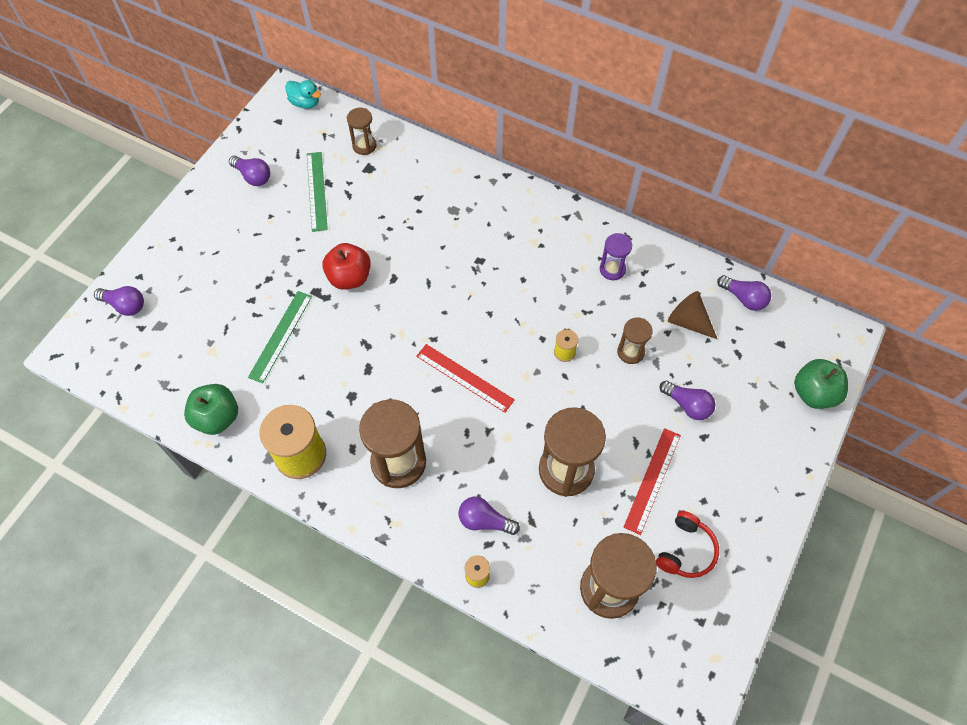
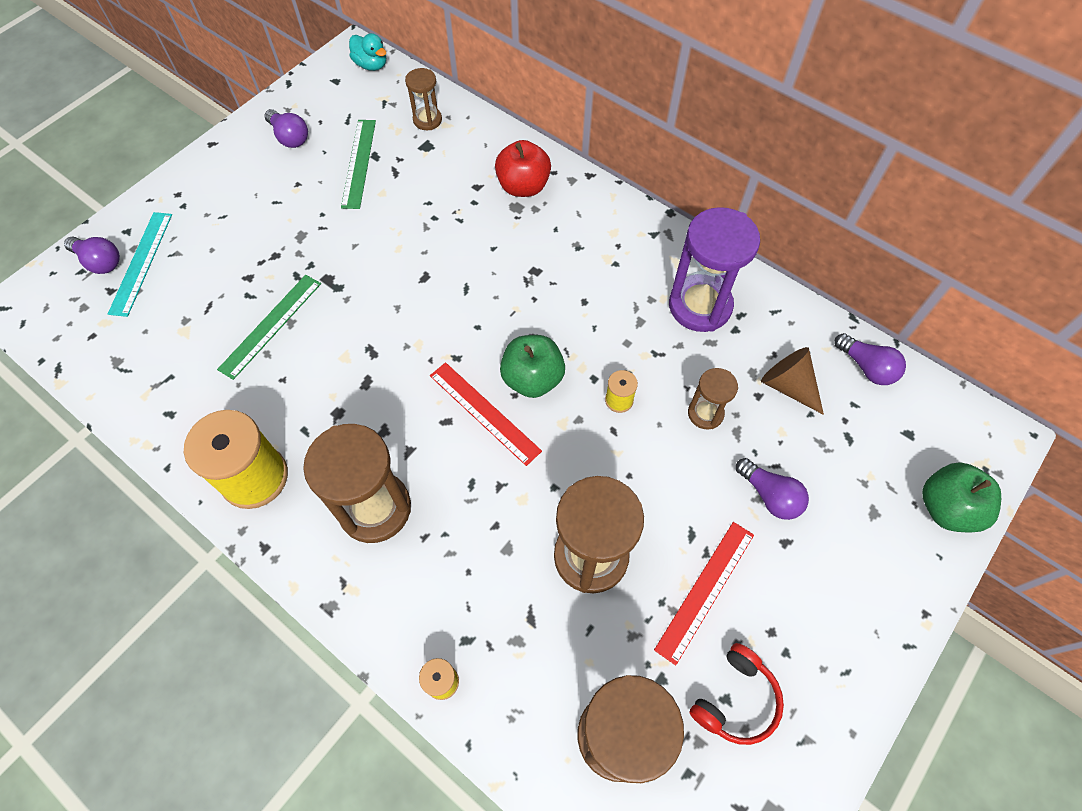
camera: 10 degrees right, 0 degrees up
(160, 301) = (141, 263): none -> turquoise ruler
(217, 417) = (166, 413): green apple -> green apple (532, 379)
(349, 277) = (372, 268): red apple -> red apple (523, 186)
(484, 521) = (468, 607): purple light bulb -> none
(612, 269) = (700, 306): purple hourglass -> purple hourglass, size x1.89

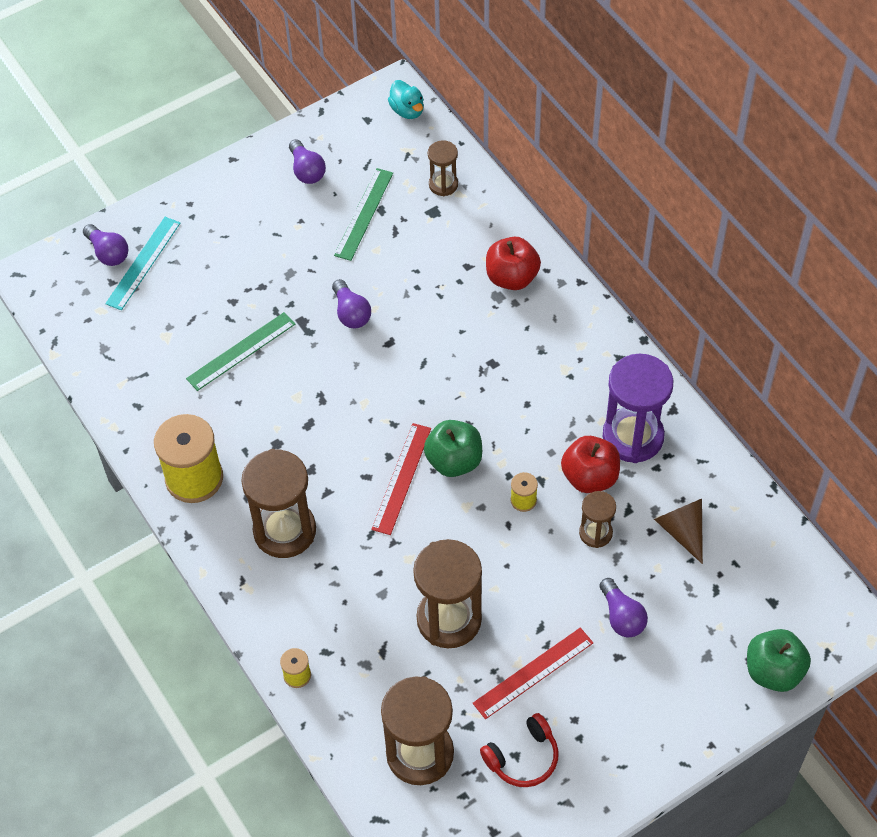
camera: 20 degrees right, 5 degrees down
(484, 412) = (401, 478): red ruler -> red ruler turned 45 degrees clockwise
(675, 357) = (590, 477): none -> red apple
(866, 367) = (763, 534): purple light bulb -> purple light bulb (351, 313)

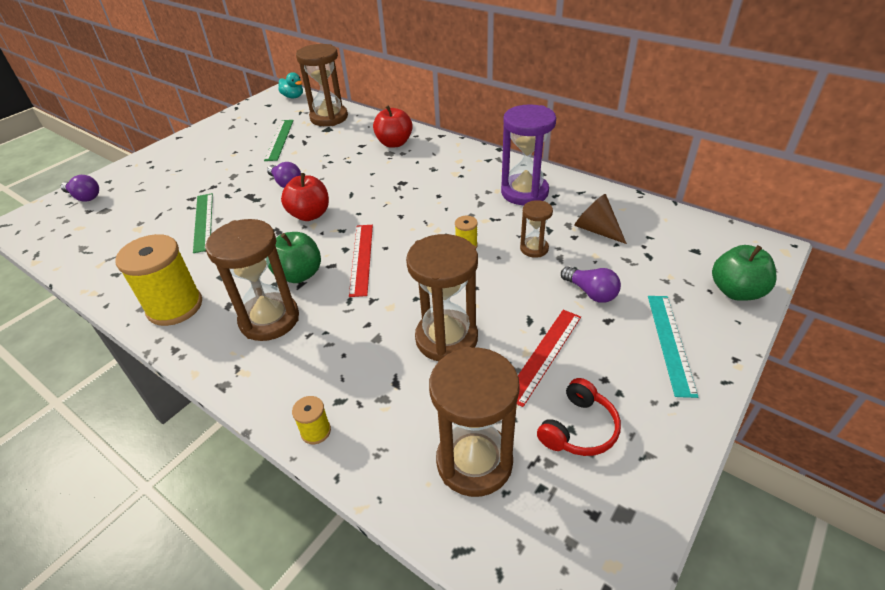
camera: 20 degrees left, 15 degrees down
(143, 263) = (114, 196): turquoise ruler -> turquoise ruler (670, 342)
(241, 351) = (203, 221): green ruler -> green ruler turned 45 degrees counterclockwise
(307, 170) = (233, 131): purple light bulb -> none
(443, 184) = (329, 118): brown hourglass -> brown hourglass, size x1.89
(454, 461) = (399, 238): green apple -> green apple (299, 274)
(590, 477) = (508, 220): red apple -> red apple (310, 215)

